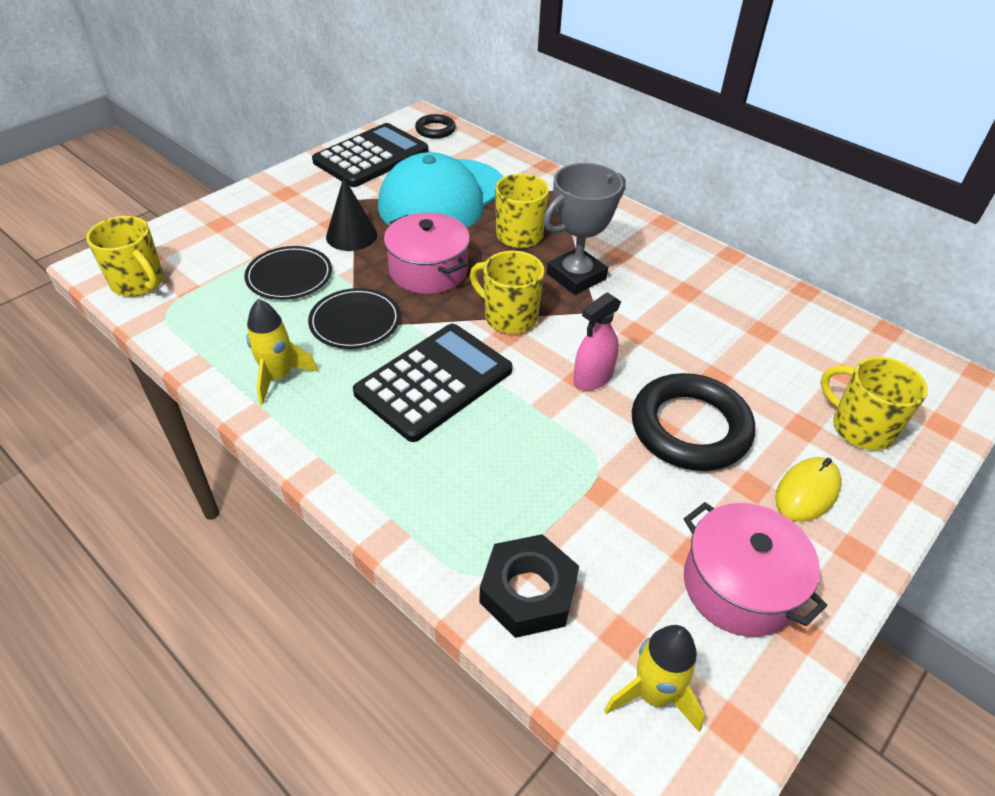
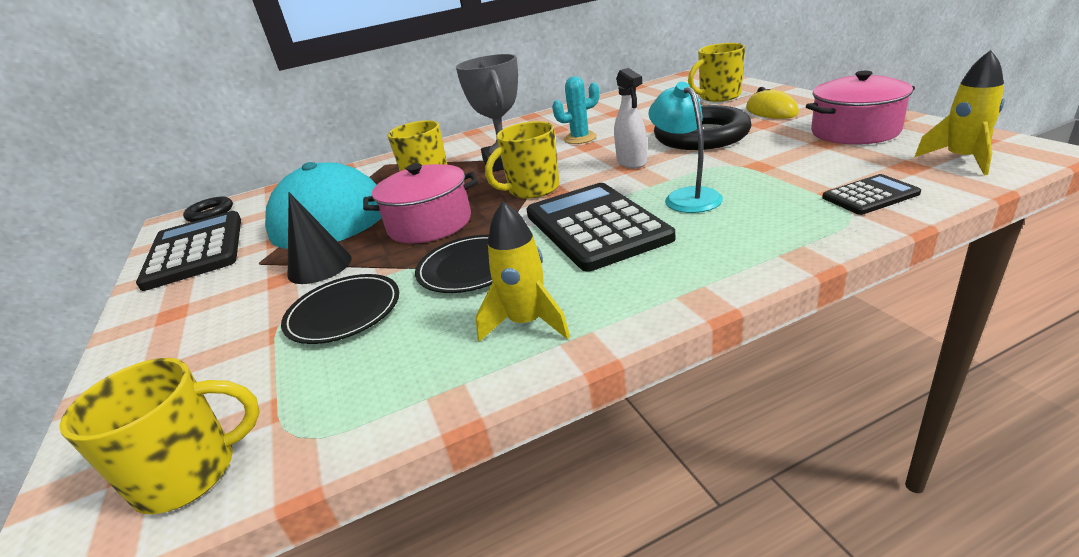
camera: 60 degrees left, 15 degrees down
(507, 437) = (686, 196): none -> turquoise lamp
(528, 592) = (870, 196): black nut -> black calculator
(593, 378) = (631, 162): pink spray bottle -> white spray bottle
(659, 319) = (580, 138): none -> turquoise cactus

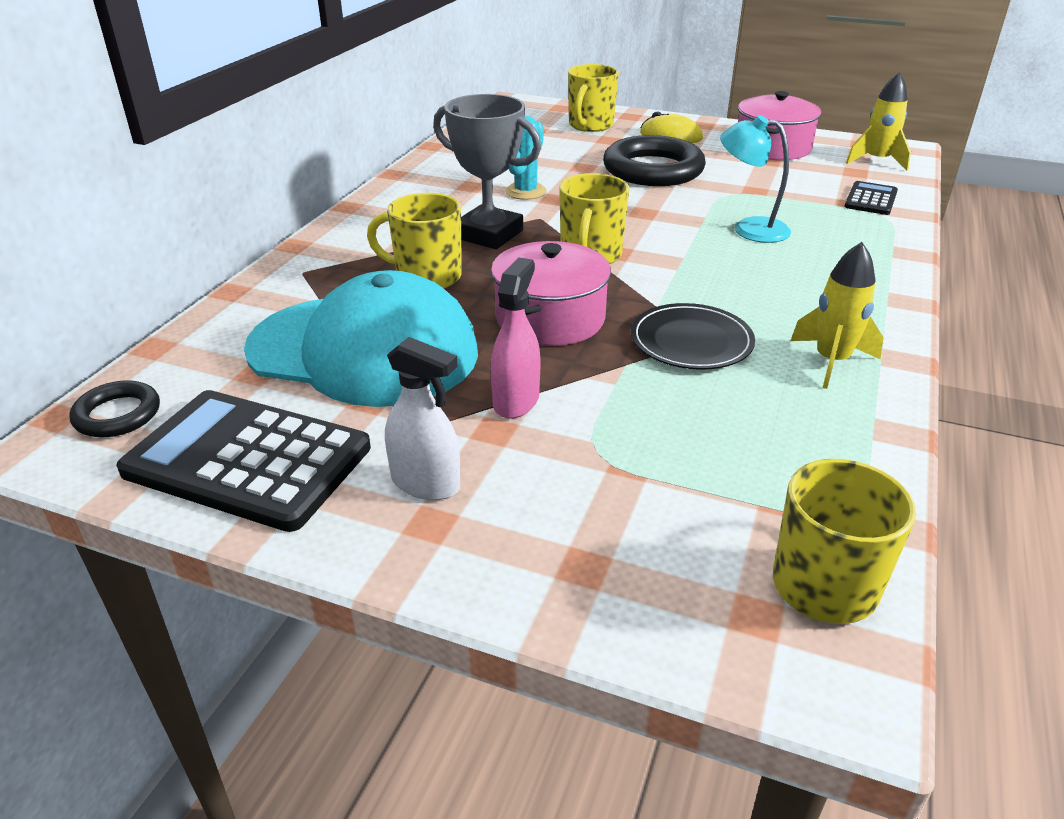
camera: 50 degrees left, 5 degrees up
(319, 266) = (516, 401): black cone -> pink spray bottle
(343, 312) = (656, 423): black plate -> none
(595, 226) = (726, 273): black calculator -> none
(631, 162) = (637, 207): white spray bottle -> white spray bottle (426, 483)

